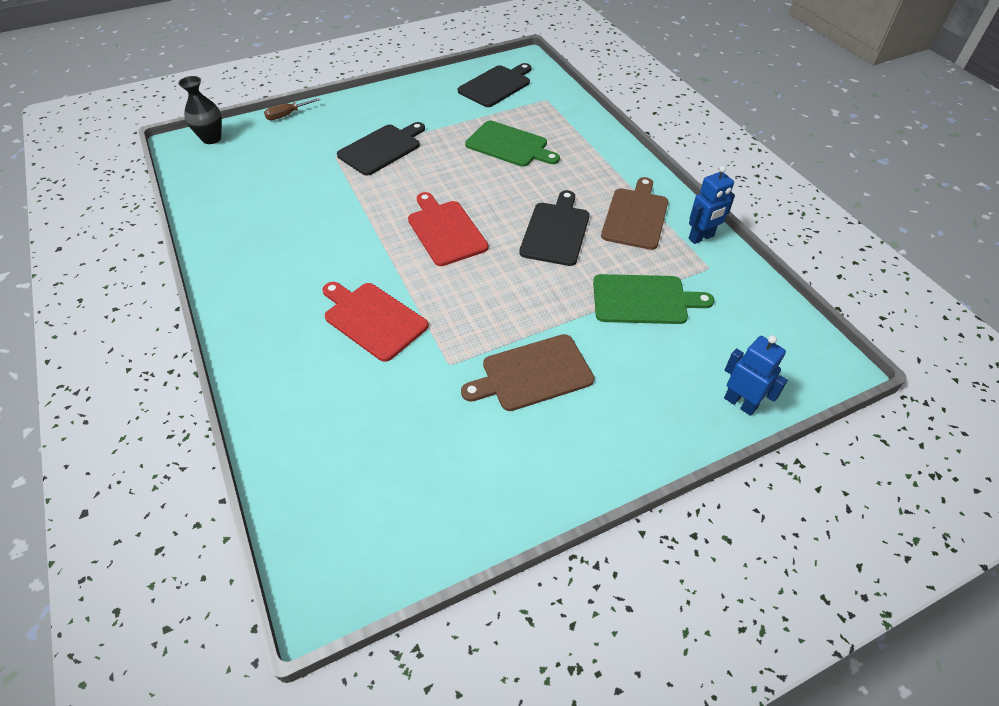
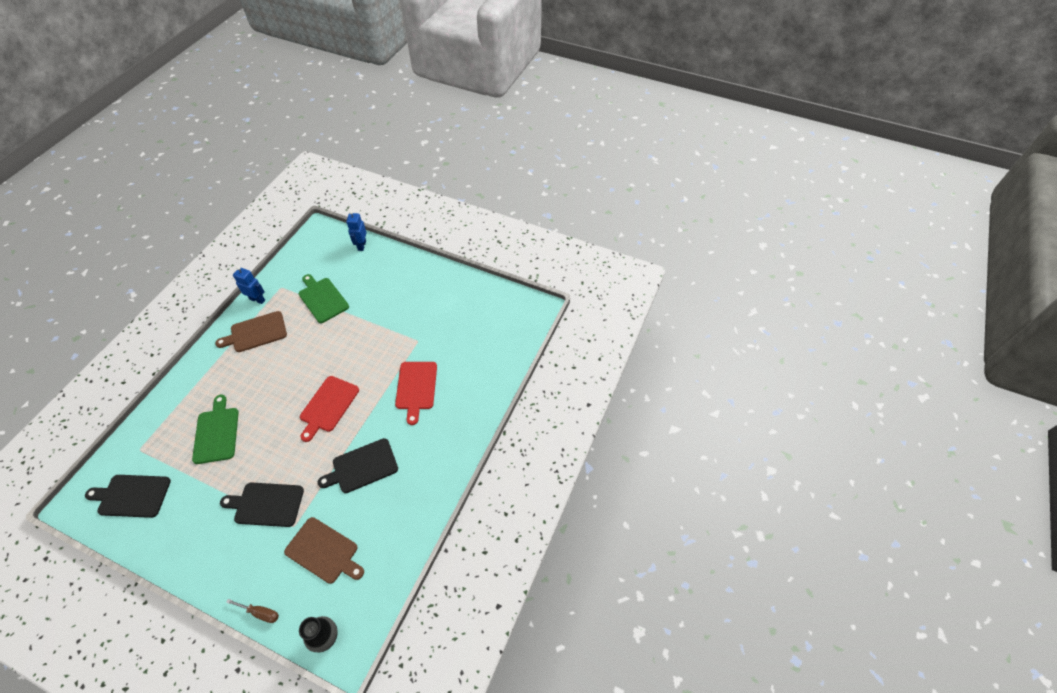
camera: 130 degrees left, 5 degrees up
(533, 374) = (399, 311): brown cutting board -> brown cutting board (324, 551)
(556, 231) = (293, 358): black cutting board -> black cutting board (362, 467)

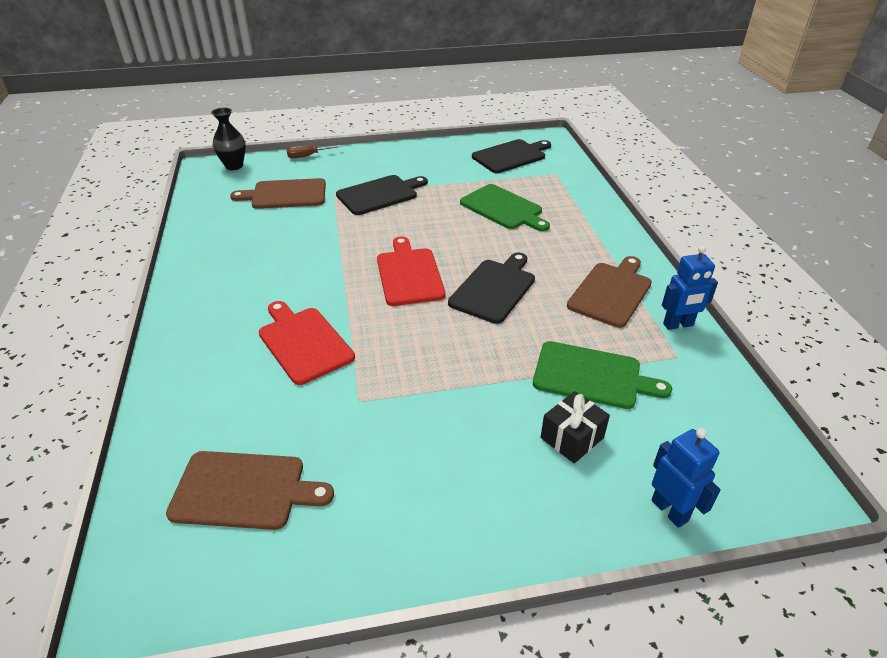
camera: 145 degrees right, 15 degrees down
(360, 281) = (572, 438): none -> black gift
(362, 467) = (305, 250): black cutting board -> black cutting board (494, 289)
(485, 327) = (244, 490): none -> brown cutting board

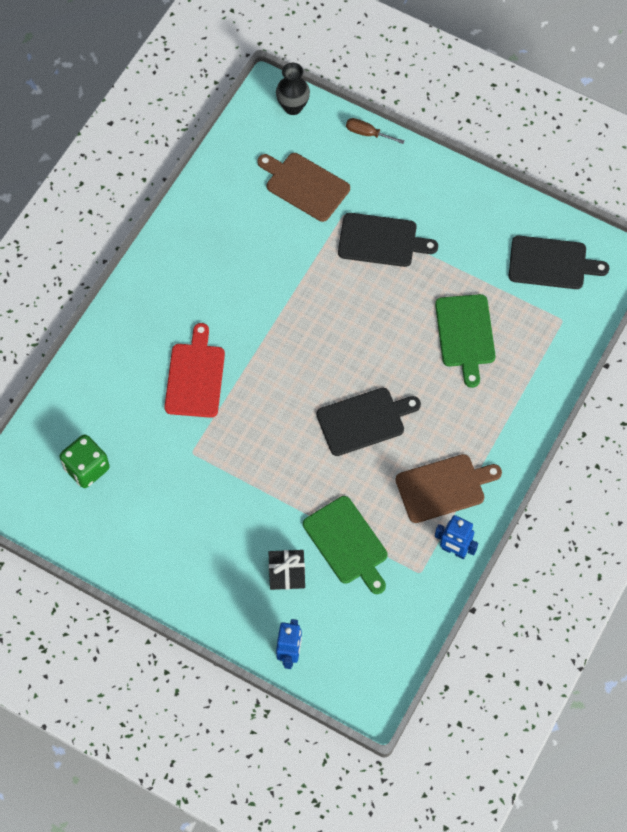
camera: 40 degrees right, 25 degrees up
(244, 490) = (86, 468): brown cutting board -> green dice
(409, 274) = (318, 360): red cutting board -> none

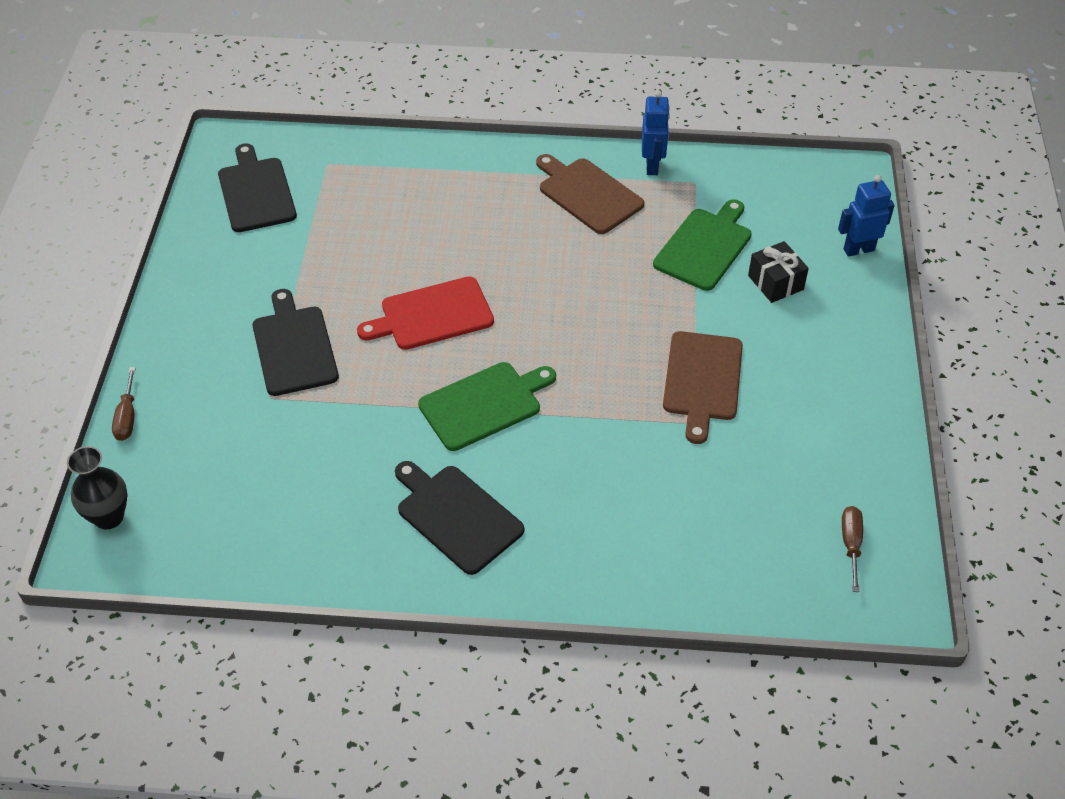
camera: 115 degrees left, 15 degrees down
(51, 495) = (851, 544): none -> brown screwdriver
(86, 468) = (789, 522): green dice -> none
(195, 377) = (591, 460): red cutting board -> red cutting board (432, 315)
(304, 185) = (241, 454): brown cutting board -> brown cutting board (702, 380)
(364, 420) = (550, 281): black cutting board -> black cutting board (456, 516)
(465, 334) = (388, 233): green cutting board -> green cutting board (484, 404)

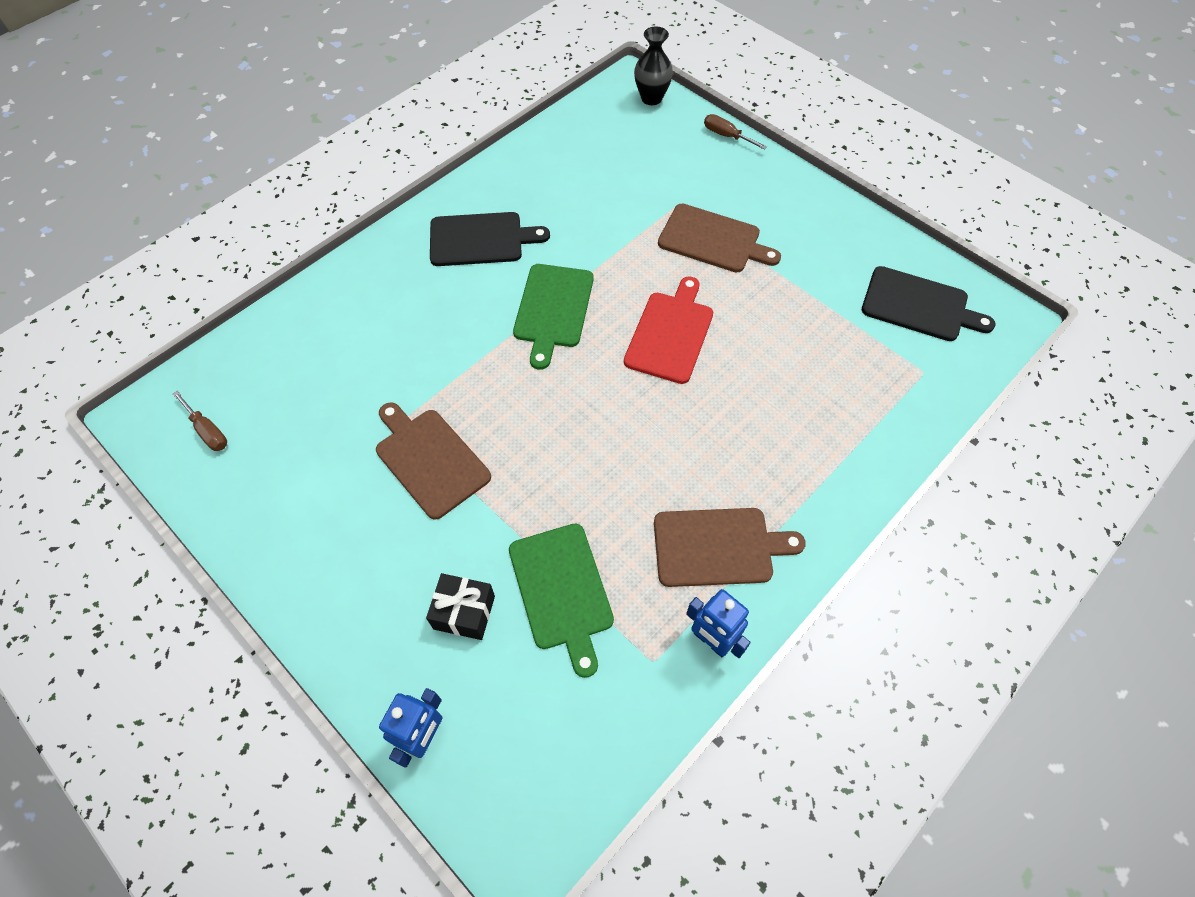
camera: 130 degrees right, 10 degrees up
(294, 347) = (713, 240): black cutting board -> brown cutting board

